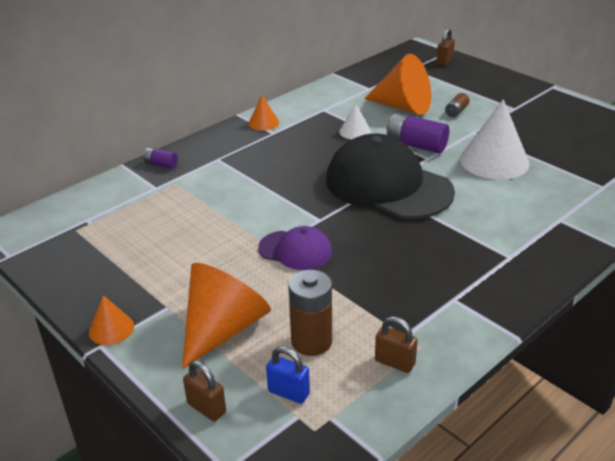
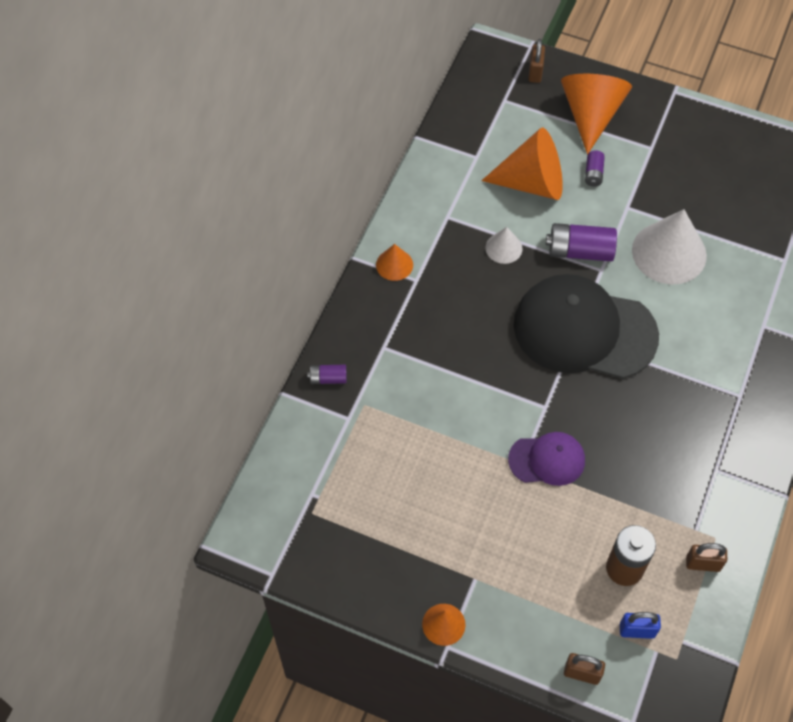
camera: 25 degrees left, 25 degrees up
(223, 329) = (541, 584): orange cone -> orange cone (591, 115)
(456, 111) = (593, 174): brown battery -> purple battery

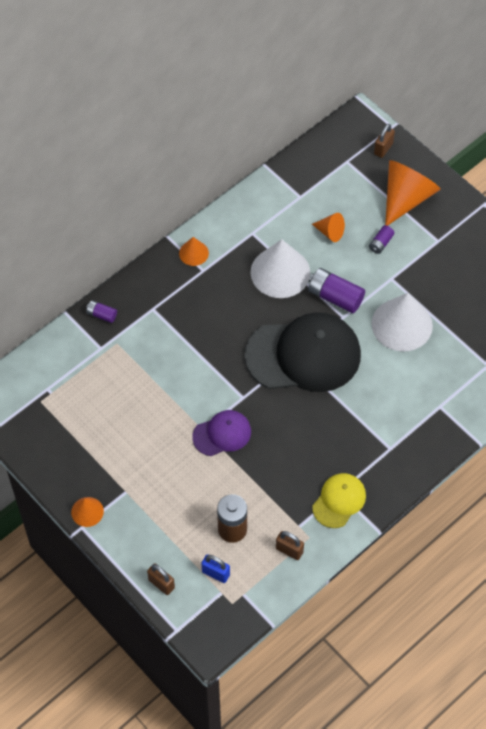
camera: 25 degrees right, 0 degrees up
(504, 248) = (280, 272): white cone -> white cone, size x2.00
(532, 182) = (330, 232): orange cone -> orange cone, size x0.50
(547, 460) = (222, 434): purple cap -> purple cap turned 45 degrees counterclockwise
(584, 330) = (303, 355): black cap -> black cap turned 135 degrees clockwise
(722, 480) = (339, 501): none -> yellow cap

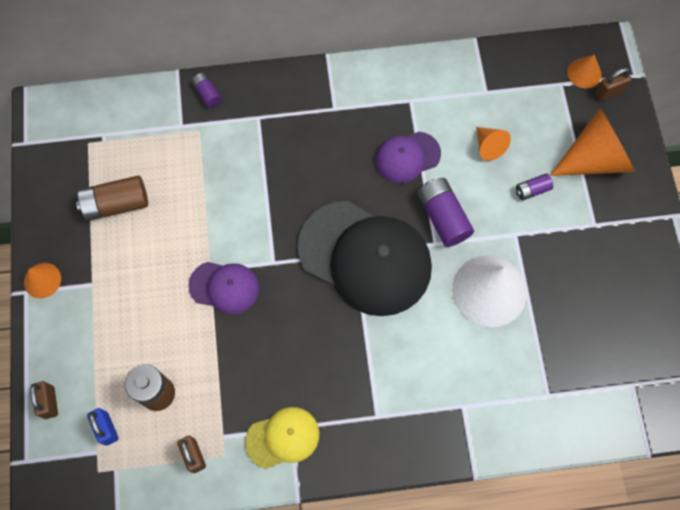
camera: 35 degrees right, 10 degrees up
(98, 429) = (116, 204): none -> brown battery
(193, 253) = (339, 86): orange cone -> orange cone (584, 73)
(280, 272) = (407, 157): white cone -> purple cap

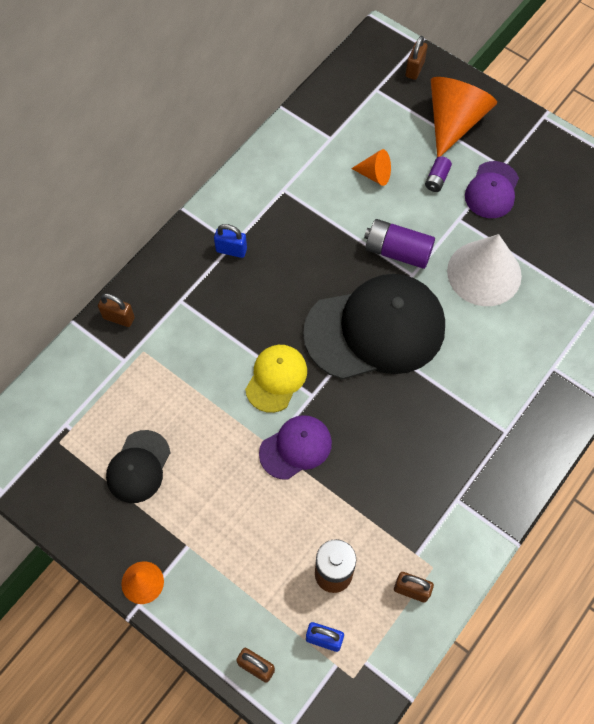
camera: 45 degrees left, 5 degrees down
(116, 204) = (138, 467): brown battery -> black cap
(207, 93) = (118, 318): purple battery -> brown padlock
(283, 437) = (459, 512): yellow cap -> yellow cap (276, 378)
(328, 112) = (231, 250): none -> blue padlock
(407, 157) = (326, 231): purple cap -> purple cap (492, 190)
(584, 73) = (384, 69): orange cone -> none

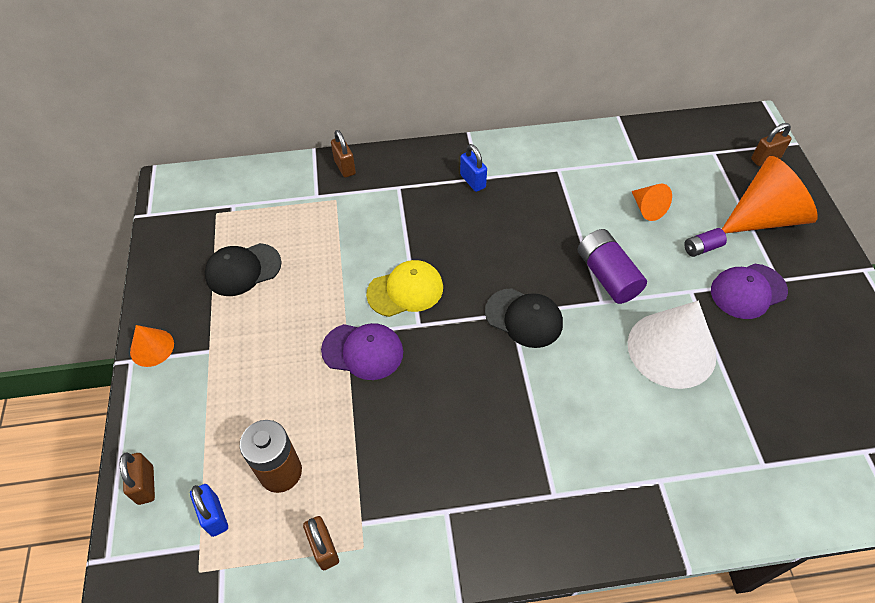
camera: 45 degrees right, 10 degrees down
(375, 330) = (524, 318): black cap -> black cap, size x0.50

